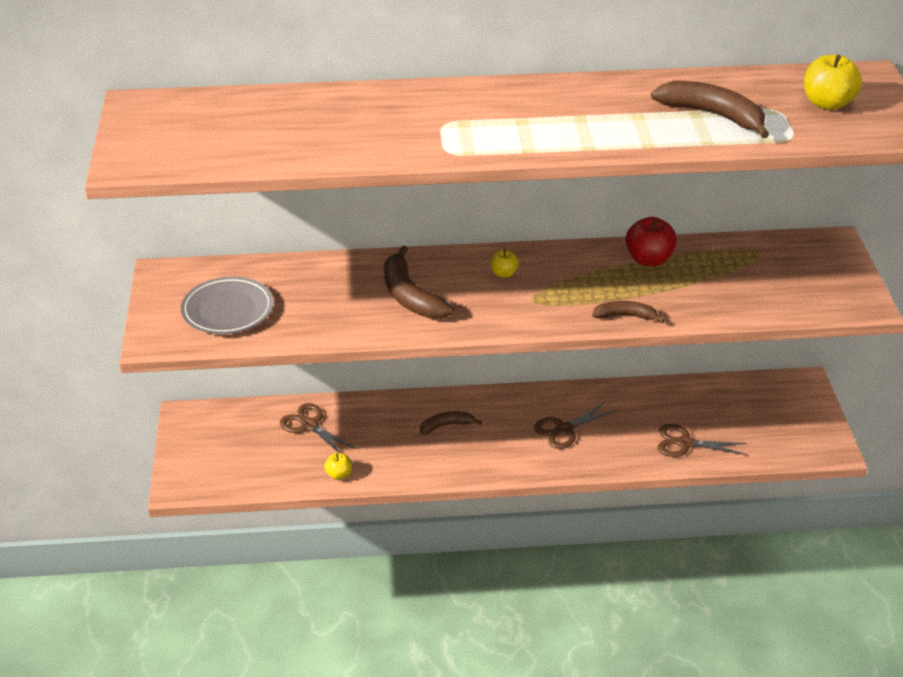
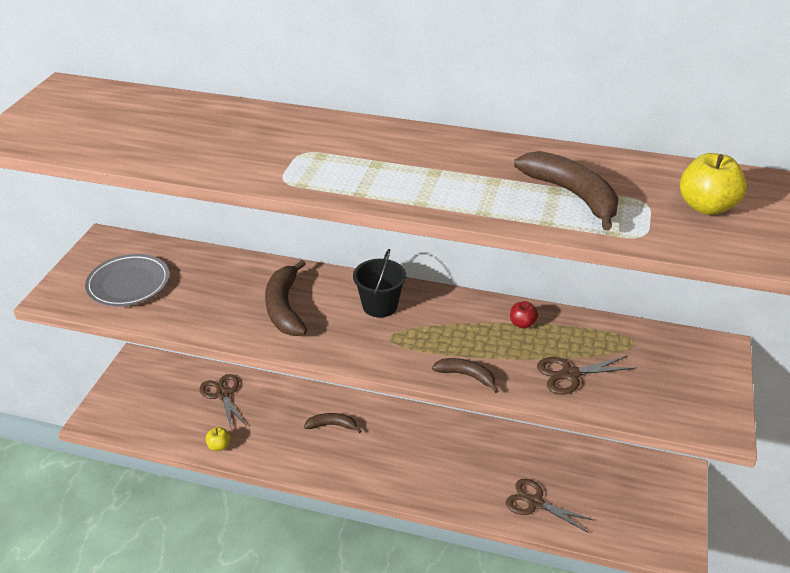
camera: 20 degrees right, 0 degrees up
(504, 273) = (380, 306): yellow apple -> black bucket
(564, 429) = (431, 457): brown scissors -> brown scissors (570, 374)
(649, 259) = (522, 324): red apple -> red apple, size x0.56

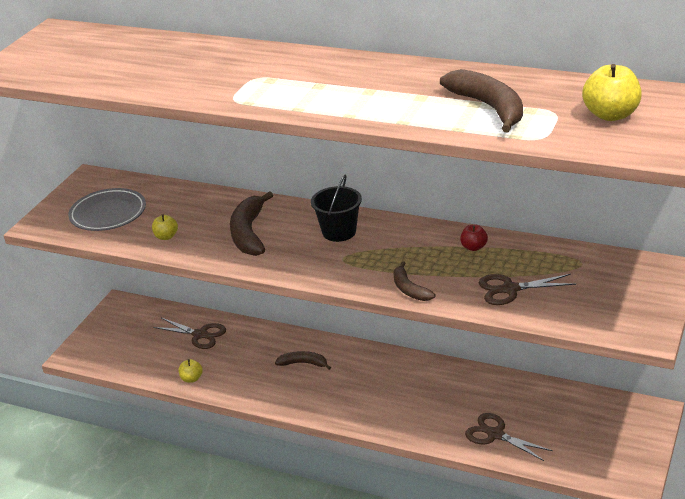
camera: 10 degrees right, 5 degrees down
(195, 312) = (166, 237): none -> yellow apple
(222, 394) = (200, 335): brown scissors -> brown scissors turned 135 degrees clockwise
(466, 376) = (409, 289): brown banana -> brown banana turned 150 degrees counterclockwise

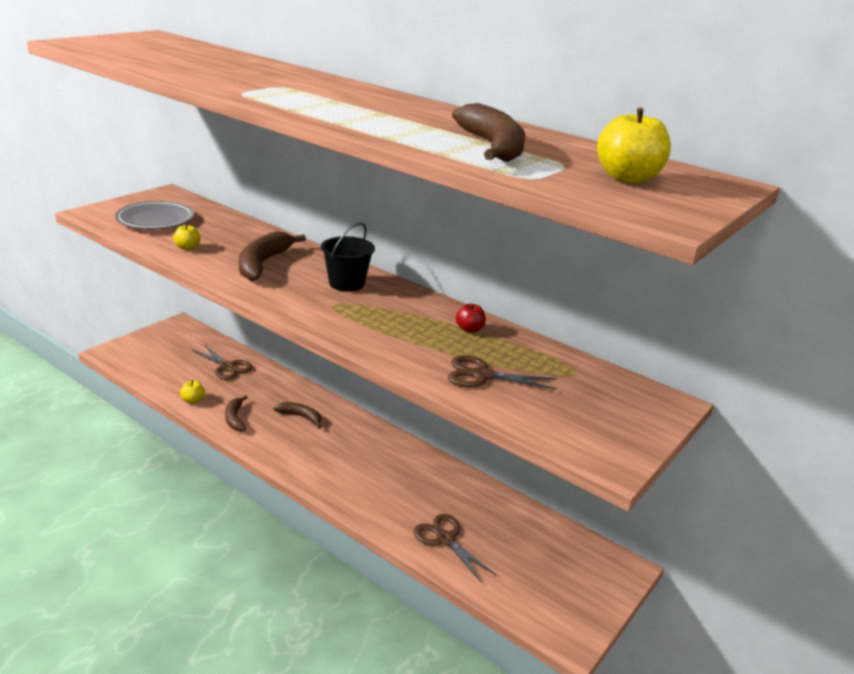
camera: 10 degrees right, 5 degrees down
(409, 289) = (377, 347): brown banana -> brown banana (235, 418)

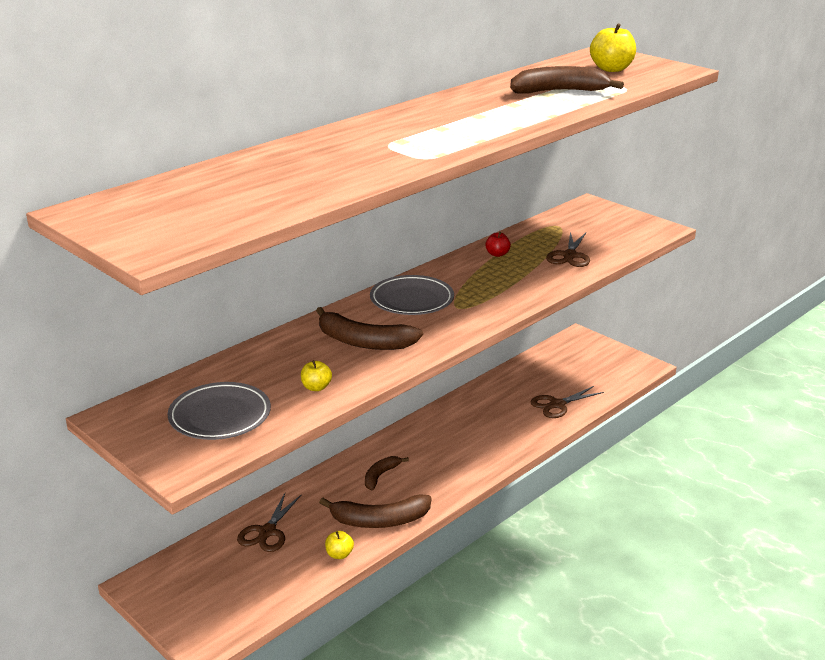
camera: 80 degrees left, 0 degrees up
(227, 367) = (267, 532): brown scissors -> brown scissors turned 150 degrees clockwise
(235, 418) = (380, 520): brown banana -> brown banana, size x1.72
(346, 283) = (412, 300): black bucket -> grey plate

